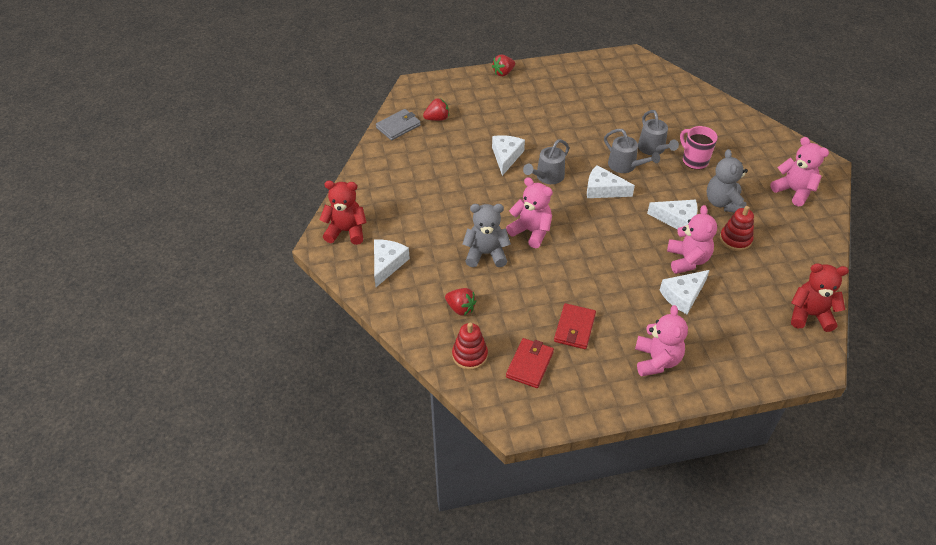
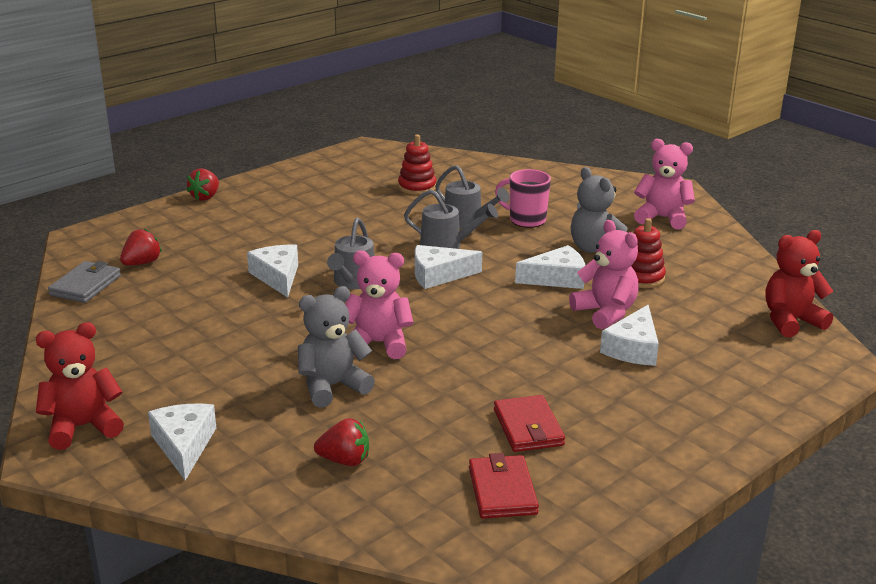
camera: 30 degrees left, 20 degrees down
(470, 355) = (404, 512): red stacking toy -> red stacking toy (417, 187)
(656, 360) = (664, 425): pink teddy bear -> none

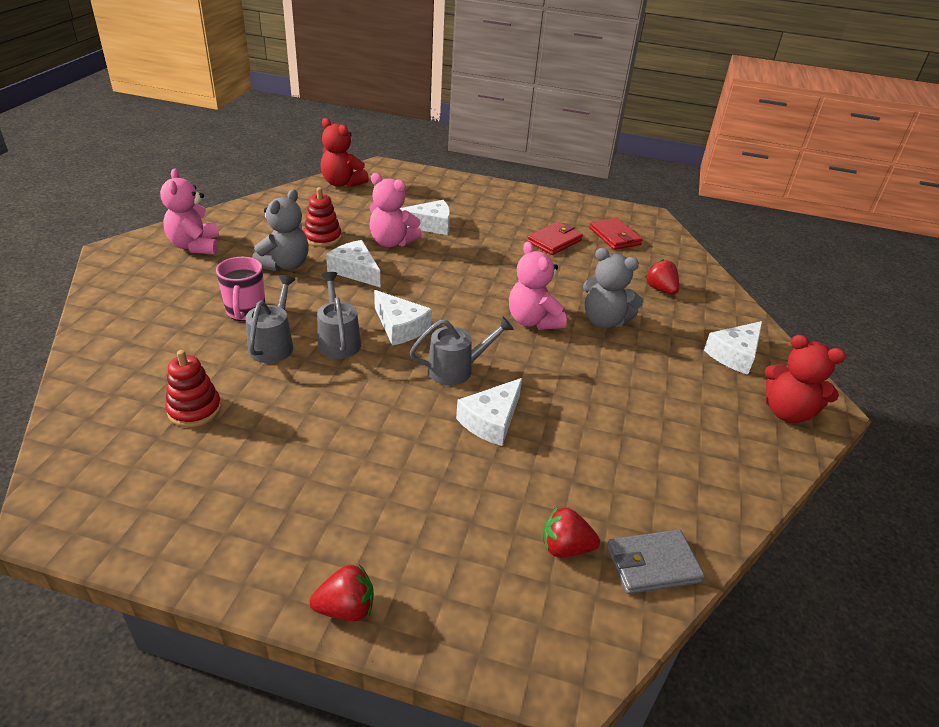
camera: 125 degrees left, 10 degrees up
(502, 490) = (614, 236): red wallet -> red wallet turned 75 degrees counterclockwise
(605, 313) = (392, 242): pink teddy bear -> pink teddy bear turned 90 degrees counterclockwise

